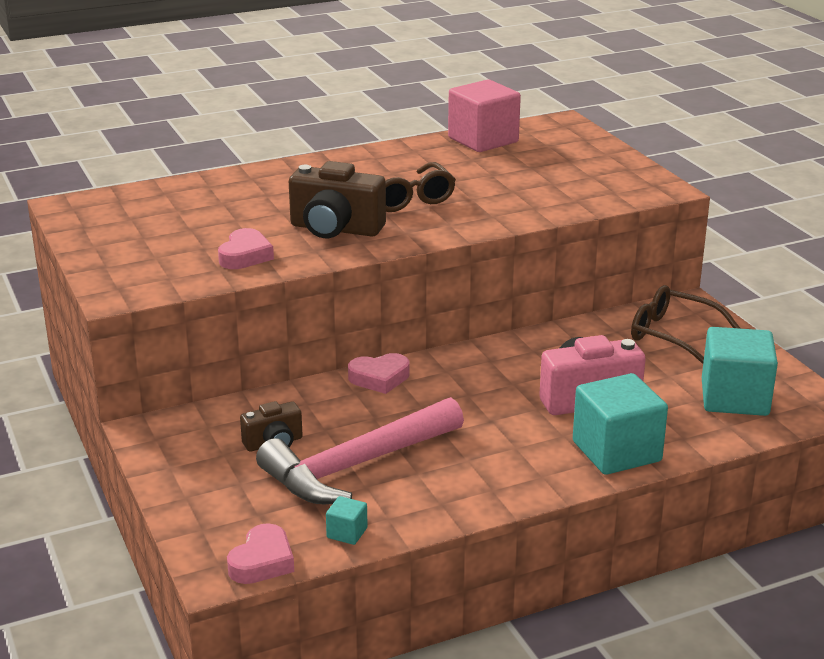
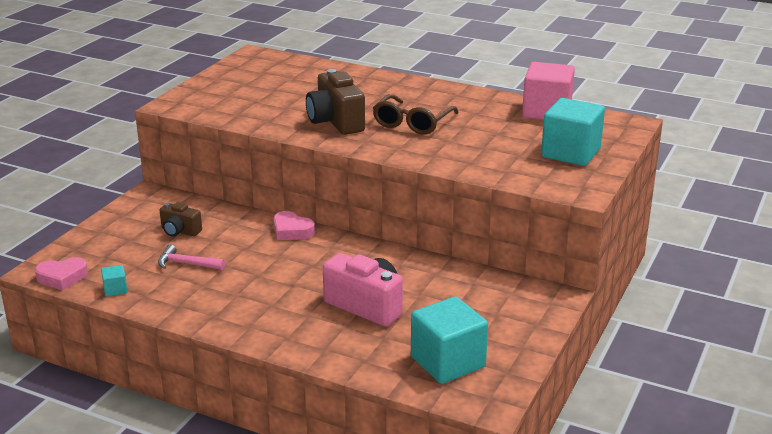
camera: 50 degrees right, 0 degrees up
(245, 255) = (263, 114): pink heart -> none
(356, 465) = (186, 264): pink hammer -> pink hammer, size x0.45
(616, 451) = (312, 342): turquoise cube -> turquoise cube (570, 153)
(673, 335) = (501, 306): brown glasses -> none

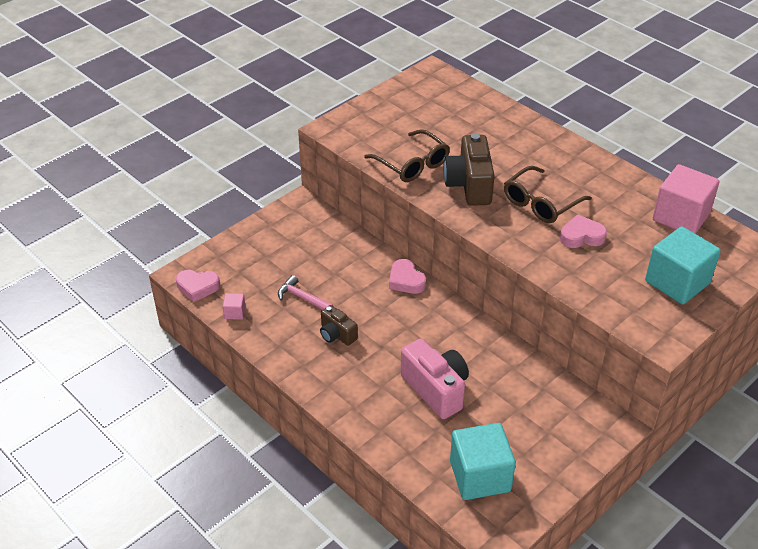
camera: 20 degrees right, 15 degrees up
(115, 289) = (235, 313): turquoise cube -> pink cube
(180, 231) = (310, 257): brown camera -> brown camera (337, 335)
(269, 116) = (412, 164): none -> brown glasses
(464, 138) = (581, 236): none -> pink heart

